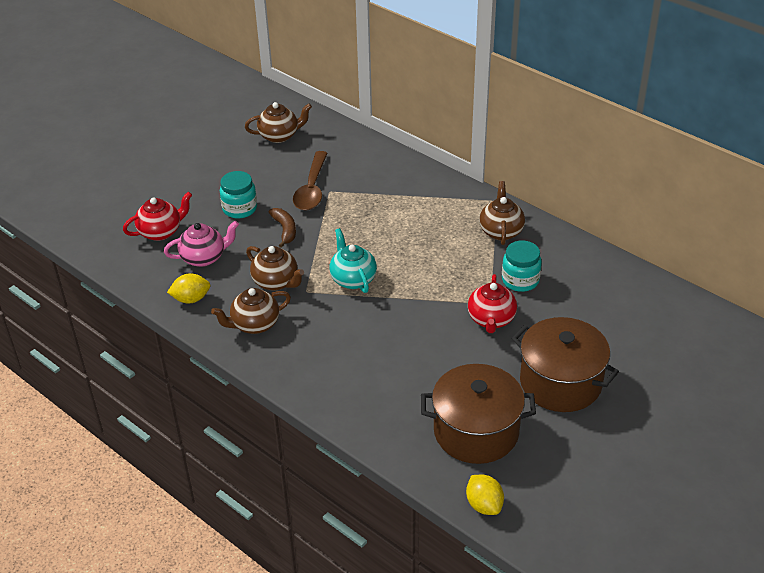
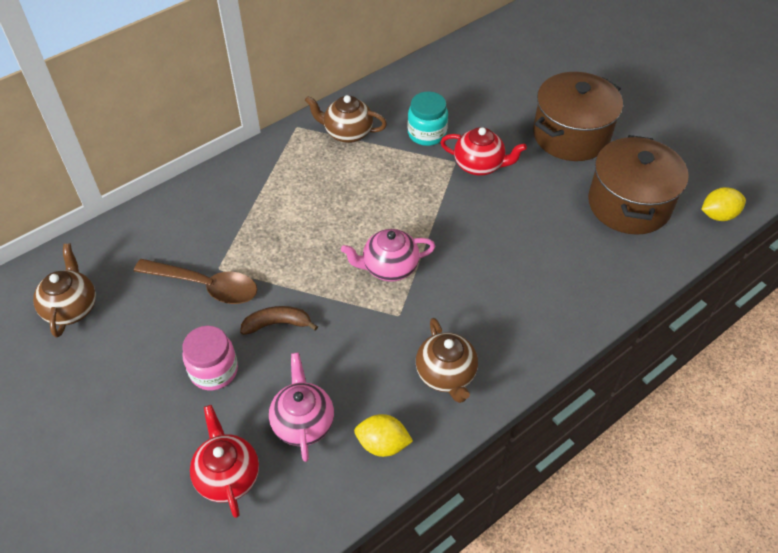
camera: 80 degrees left, 10 degrees up
(191, 299) = (382, 444): yellow lemon -> yellow lemon turned 75 degrees counterclockwise
(239, 209) = (214, 370): turquoise jar -> pink jar
(276, 282) = (374, 344): brown teapot -> none
(353, 279) = (389, 268): turquoise teapot -> pink teapot

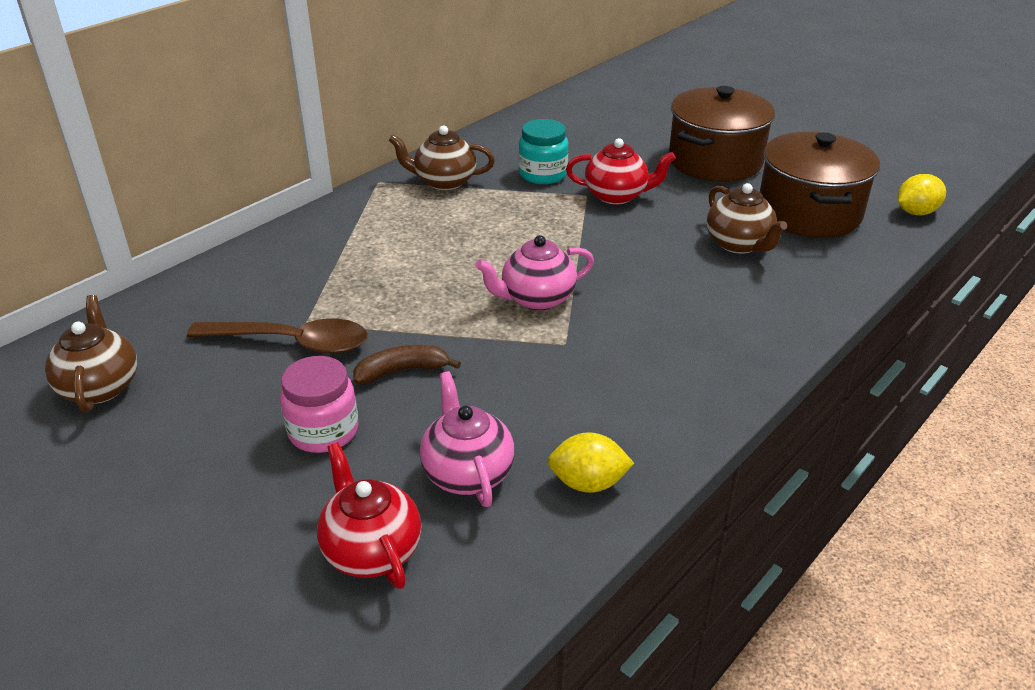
camera: 10 degrees left, 15 degrees down
(446, 375) = (649, 397): brown teapot -> brown teapot (739, 244)

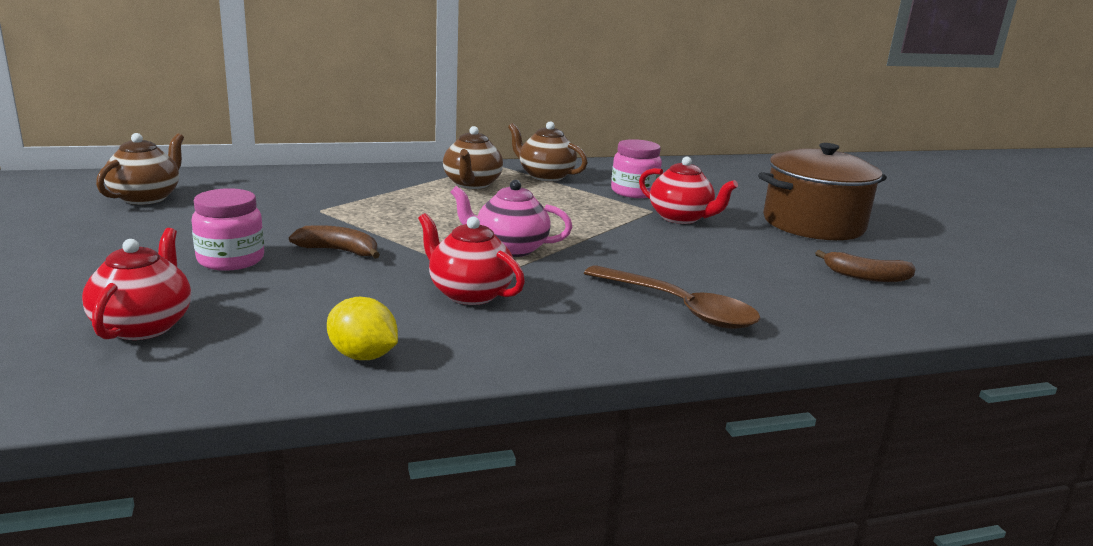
camera: 30 degrees right, 15 degrees down
(292, 343) = (293, 215): brown spoon -> brown spoon (679, 308)
(467, 473) = (283, 315): pink teapot -> none
(543, 174) = (634, 192): turquoise jar -> pink jar
(574, 371) = (469, 294): none -> red teapot
(739, 244) = (754, 274): brown teapot -> brown teapot (472, 184)
(809, 213) = (866, 277): brown pot -> brown banana
(916, 212) = (1002, 310): yellow lemon -> none

